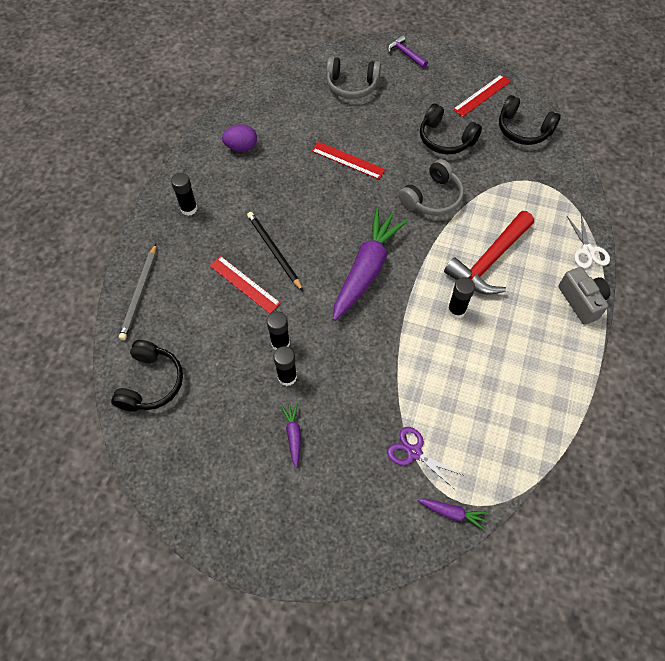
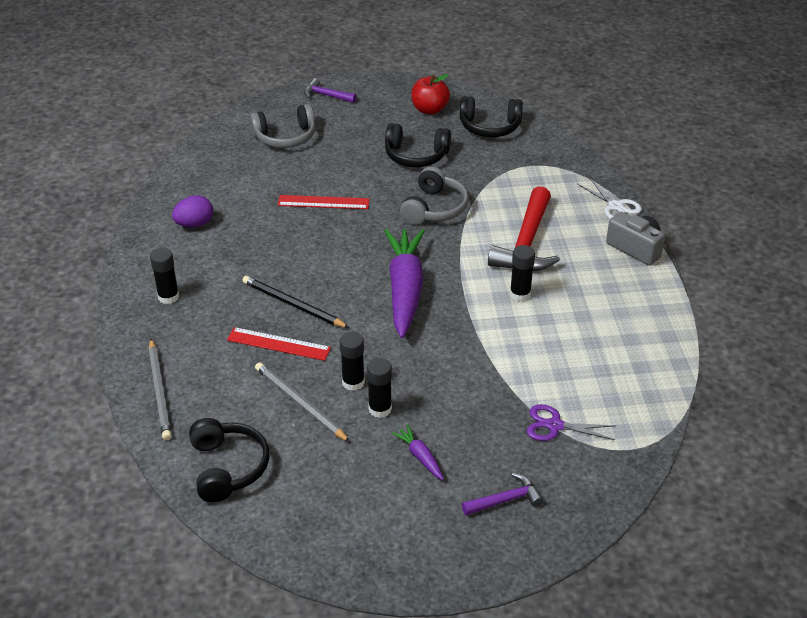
camera: 25 degrees left, 20 degrees down
(231, 346) = (300, 403): none -> grey pencil
(337, 506) = (506, 500): none -> purple hammer
(451, 512) = (624, 461): purple carrot -> none
(482, 95) = (429, 109): red ruler -> red apple

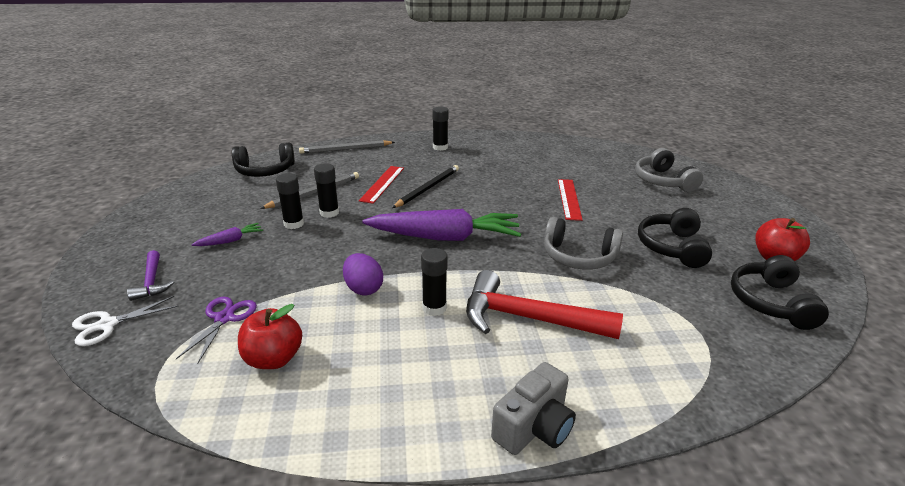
camera: 90 degrees right, 10 degrees down
(194, 224) = (524, 152): purple egg -> purple egg (363, 288)
(326, 95) = (751, 198): purple hammer -> none
(600, 381) = (273, 359): none -> red apple
(615, 206) = (636, 415): white scissors -> white scissors (107, 324)

